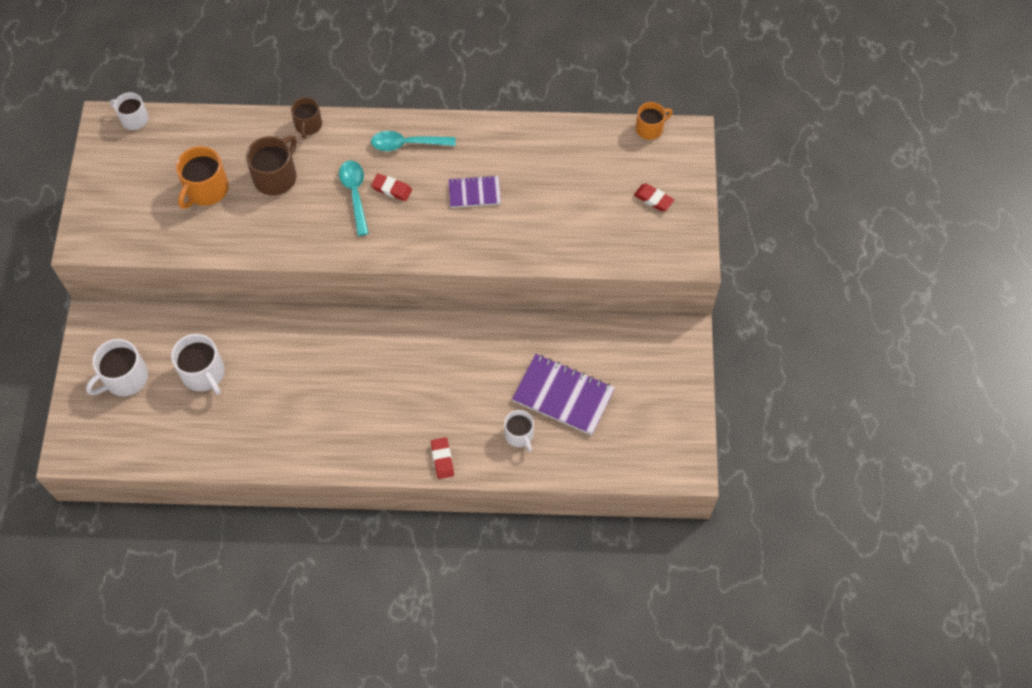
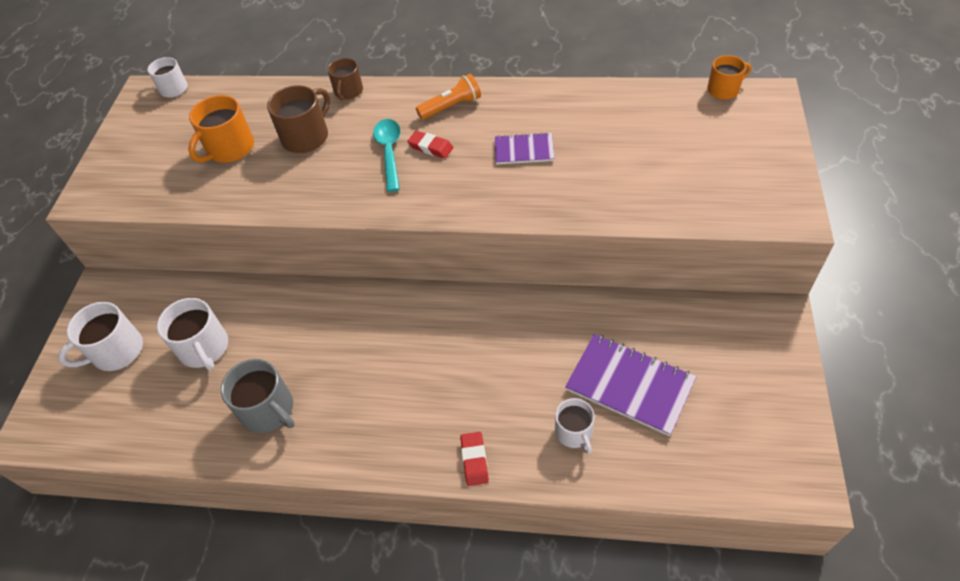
camera: 10 degrees right, 10 degrees down
(270, 425) = (268, 410): none -> grey mug
(407, 144) = (451, 106): turquoise spoon -> orange flashlight
(653, 199) = (736, 156): red eraser -> none

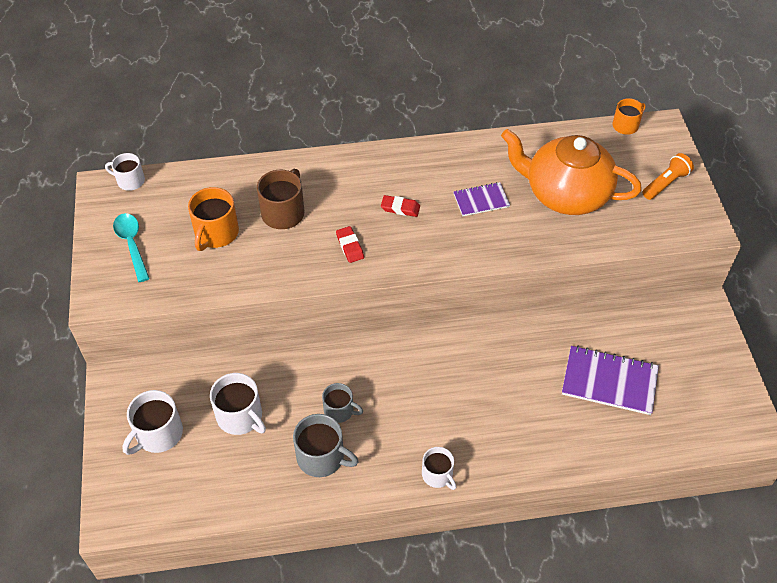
camera: 20 degrees left, 0 degrees up
(308, 361) = (339, 410): none -> grey mug
(348, 91) = (303, 164): brown mug -> none
(389, 152) = (365, 217): turquoise spoon -> turquoise spoon (132, 244)
(451, 106) = (403, 168): orange flashlight -> orange flashlight (665, 183)
(474, 460) = (508, 462): red eraser -> red eraser (350, 246)
(574, 432) = (578, 426): white mug -> white mug (437, 475)
(625, 155) = (565, 194): none -> orange teapot

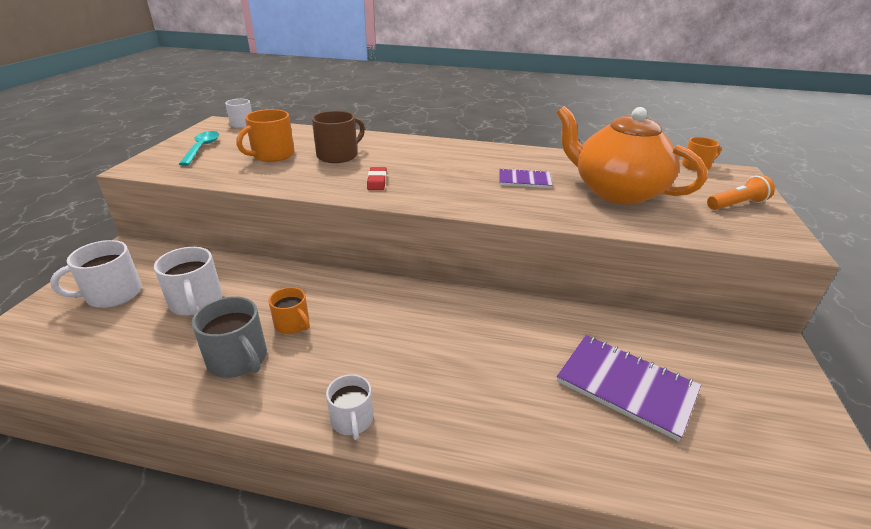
camera: 20 degrees right, 20 degrees down
(339, 410) = (292, 324): grey mug -> orange mug
(400, 208) = (442, 171): red eraser -> none

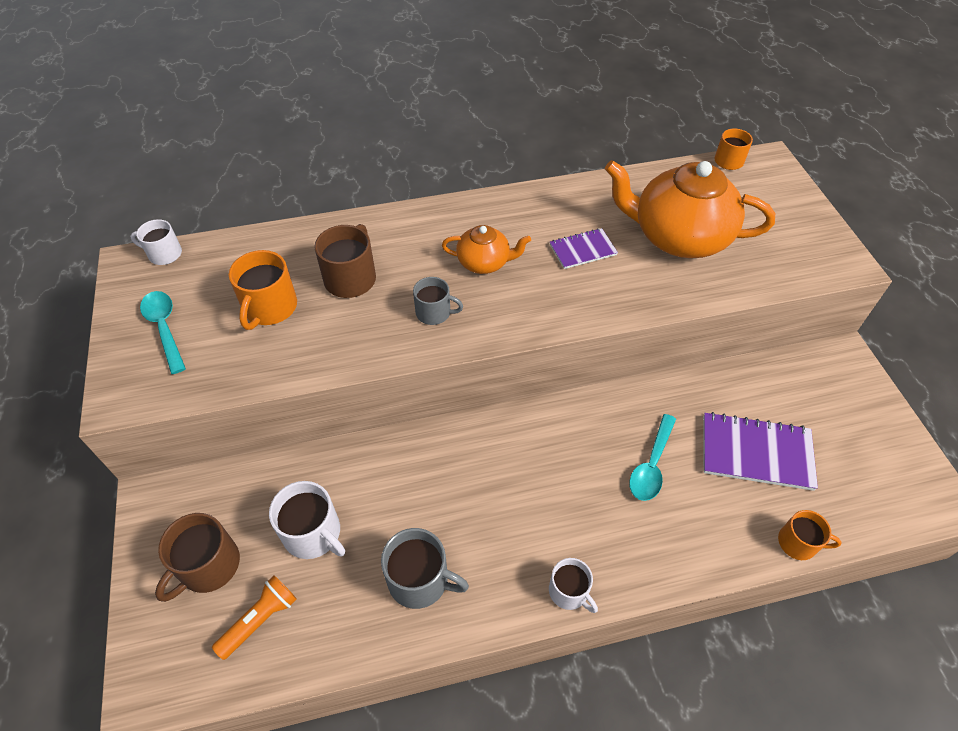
camera: 25 degrees left, 20 degrees up
(112, 294) = (208, 566): white mug -> brown mug
(292, 324) = (437, 515): orange mug -> orange mug (798, 543)
(377, 181) = (434, 312): red eraser -> grey mug
(439, 169) = (484, 262): none -> orange teapot
(507, 358) = (651, 465): none -> turquoise spoon
(736, 204) = (788, 218): orange flashlight -> orange flashlight (260, 619)

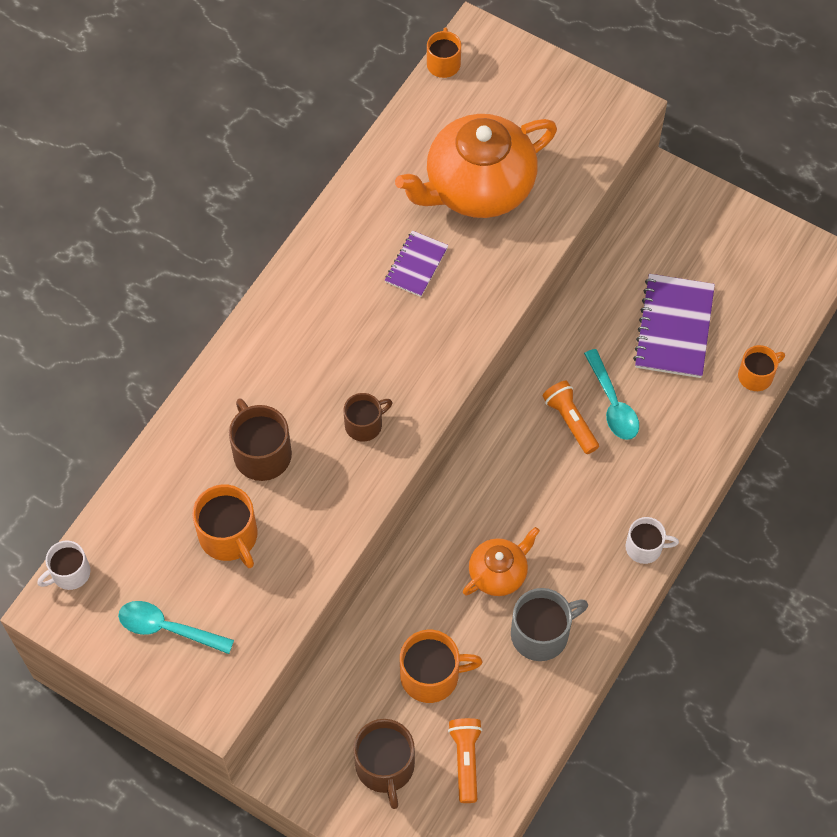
camera: 45 degrees left, 10 degrees up
(313, 533) = (431, 675): white mug -> orange mug
(434, 312) = (364, 424): grey mug -> brown mug
(484, 262) = (352, 344): orange teapot -> orange teapot (498, 573)
(605, 450) = (570, 421): none -> orange flashlight
(756, 453) = (674, 327): purple notebook -> purple notebook turned 45 degrees counterclockwise

